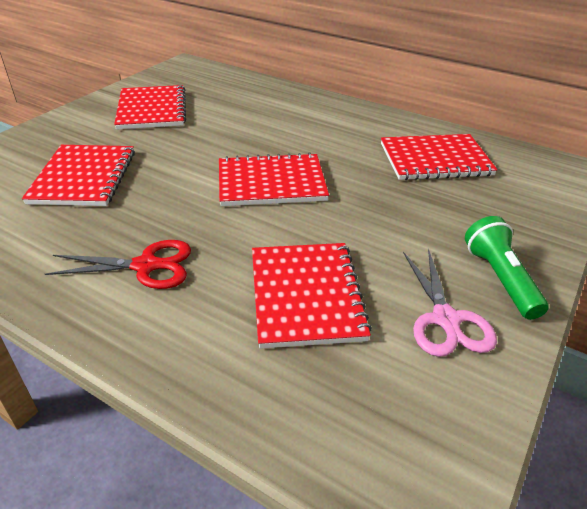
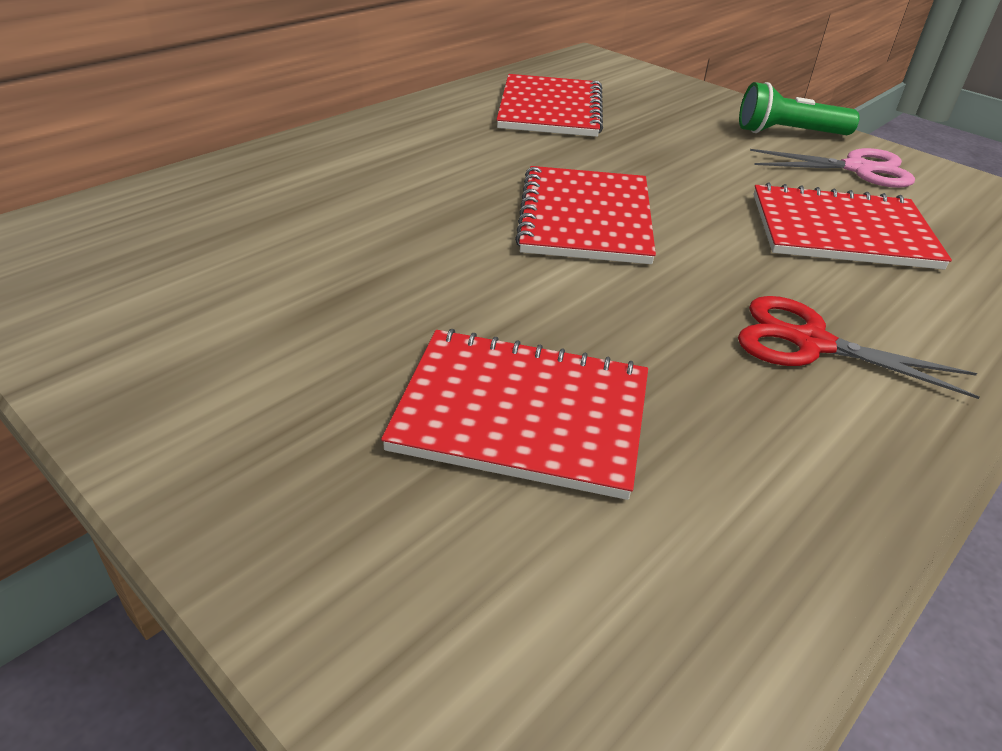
camera: 80 degrees left, 0 degrees up
(146, 266) = (811, 343): red scissors -> red scissors turned 75 degrees counterclockwise
(151, 109) = (227, 312): red notebook -> none

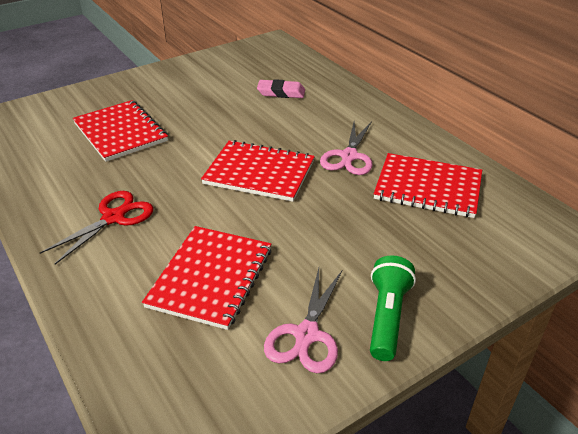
camera: 105 degrees right, 0 degrees up
(288, 219) = (281, 92): none -> pink eraser
(501, 153) = (349, 156): none -> pink scissors
(522, 414) = (120, 132): red notebook -> red notebook turned 60 degrees counterclockwise

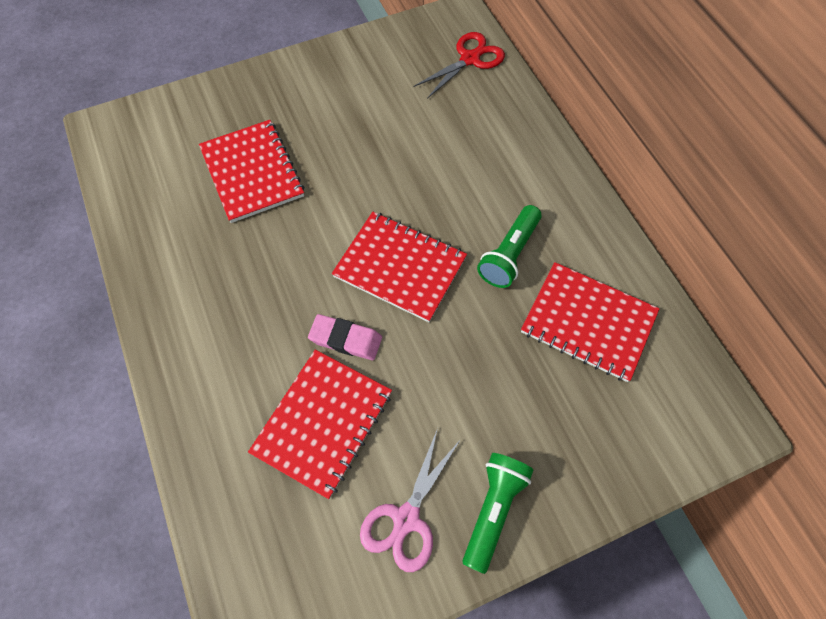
camera: 10 degrees right, 25 degrees up
(113, 218) = (232, 316): red scissors -> red scissors (469, 59)
(281, 92) = (451, 124): pink eraser -> pink eraser (346, 339)
(349, 156) = (509, 255): pink scissors -> green flashlight

